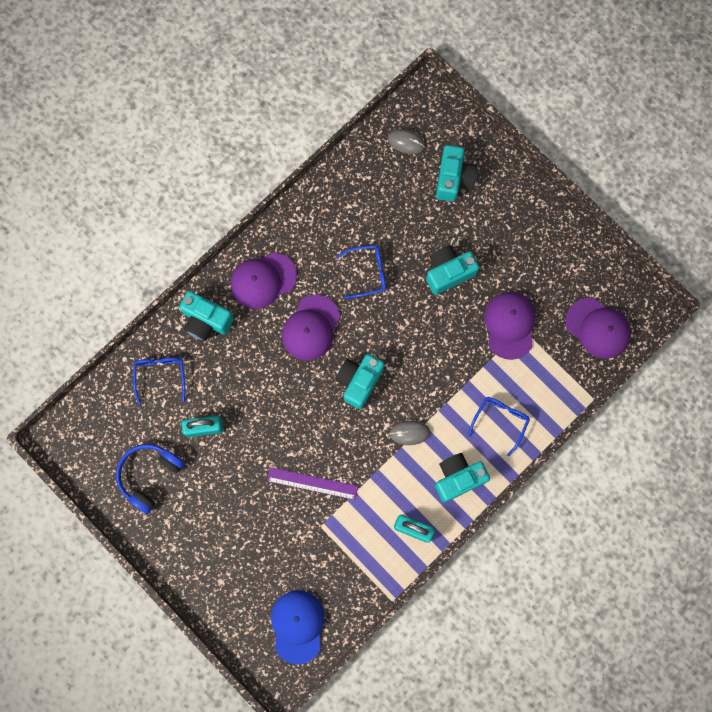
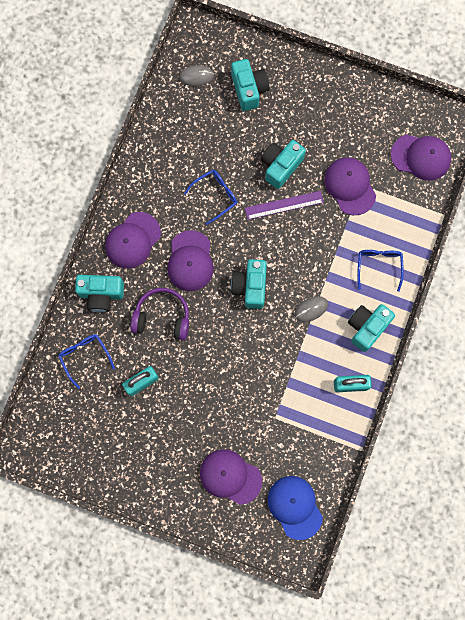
camera: 25 degrees left, 0 degrees up
(149, 475) = (115, 442): blue headphones -> none
(247, 564) = (230, 476): none -> purple cap
(256, 371) = (162, 317): none -> purple headphones
(312, 483) = (251, 386): purple ruler -> purple ruler (284, 205)

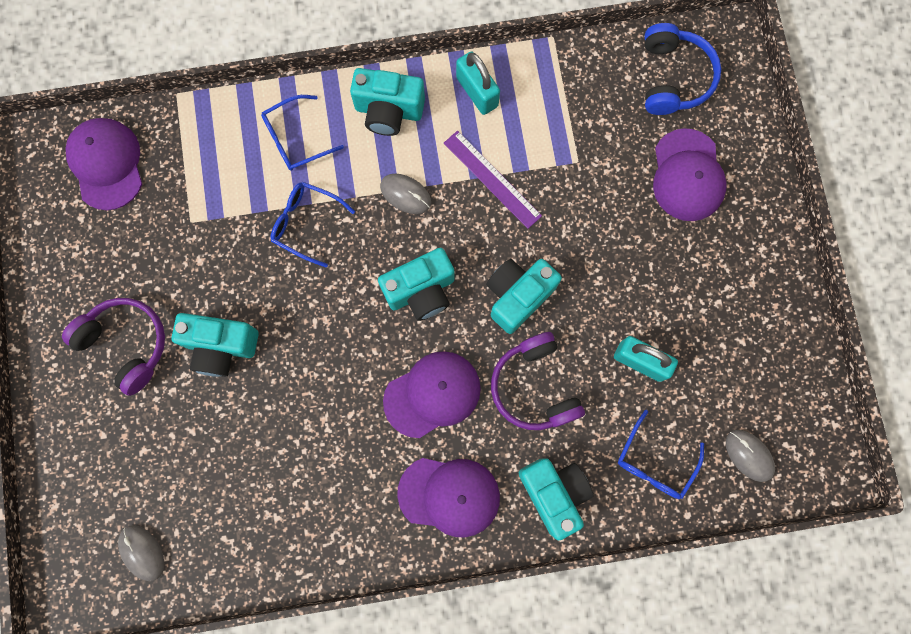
camera: 120 degrees left, 0 degrees up
(57, 409) = (749, 455): none -> grey mouse
(215, 195) = (315, 414): blue glasses -> blue glasses (306, 223)
(249, 89) = (123, 459): turquoise camera -> turquoise camera (518, 296)
(284, 205) = (277, 310): purple ruler -> purple ruler (492, 179)
(295, 507) = (673, 77): blue cap -> blue headphones
(310, 119) = (126, 344): none -> purple headphones
(350, 186) = (200, 236): purple cap -> none

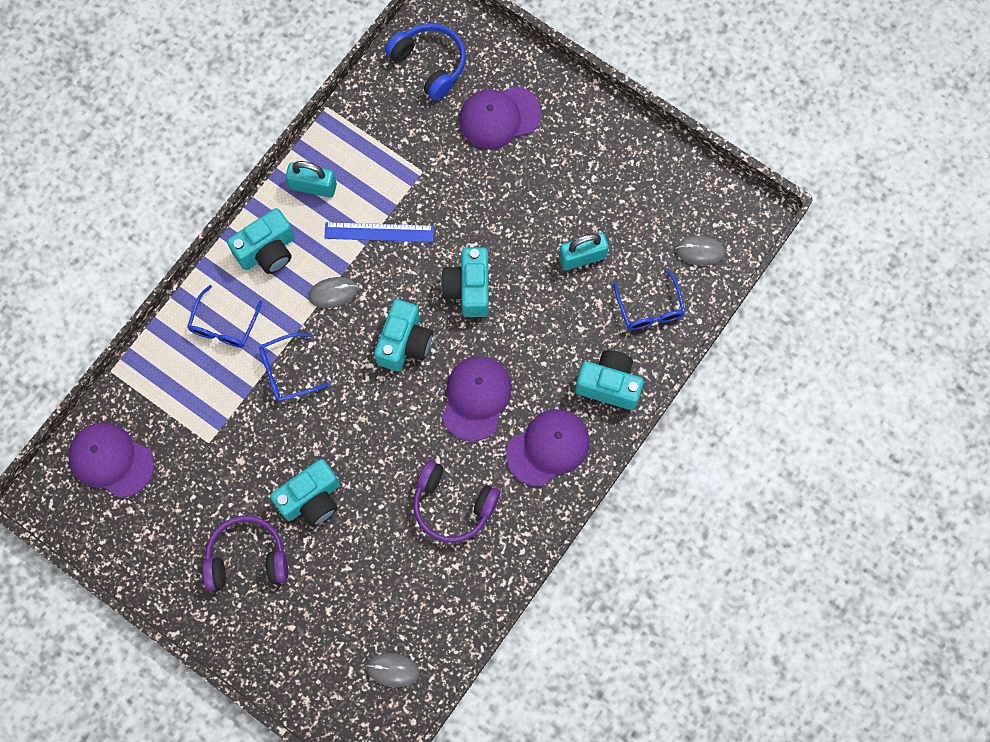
camera: 45 degrees left, 5 degrees down
(492, 179) = (379, 232): purple ruler -> blue ruler
(534, 387) = (534, 333): purple headphones -> purple headphones (453, 505)
(687, 175) = (499, 117): purple cap -> purple cap turned 120 degrees clockwise

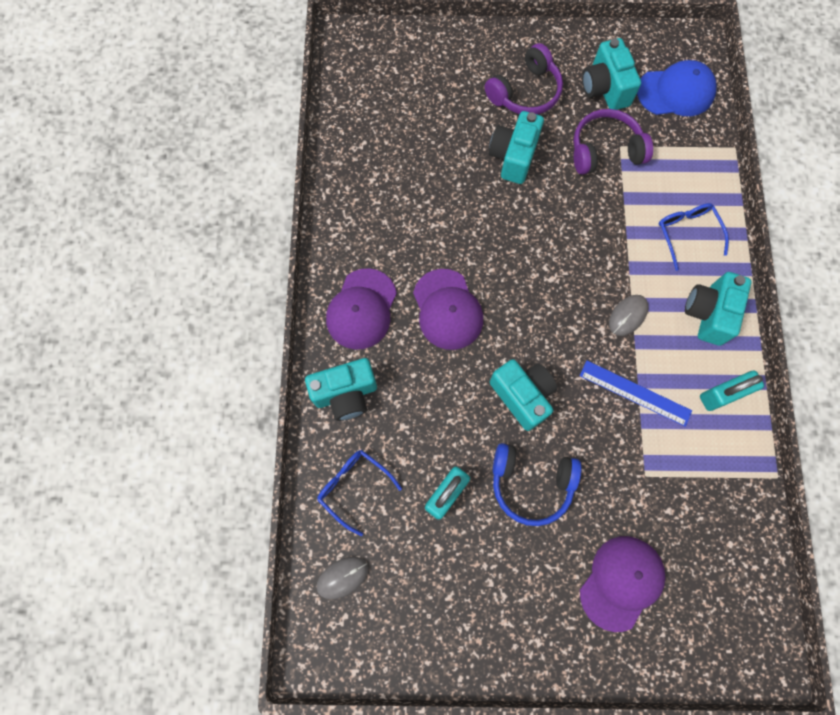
camera: 145 degrees right, 0 degrees up
(111, 460) = (676, 92): purple cap -> blue cap
(287, 371) = (609, 232): blue glasses -> none
(379, 232) = (635, 393): blue ruler -> blue ruler turned 60 degrees clockwise
(393, 670) = (366, 88): grey mouse -> none
(404, 343) = (538, 315): turquoise camera -> turquoise camera (605, 88)
(429, 64) = (727, 591): blue headphones -> blue headphones (531, 483)
(453, 505) = (405, 219): purple headphones -> purple headphones (605, 150)

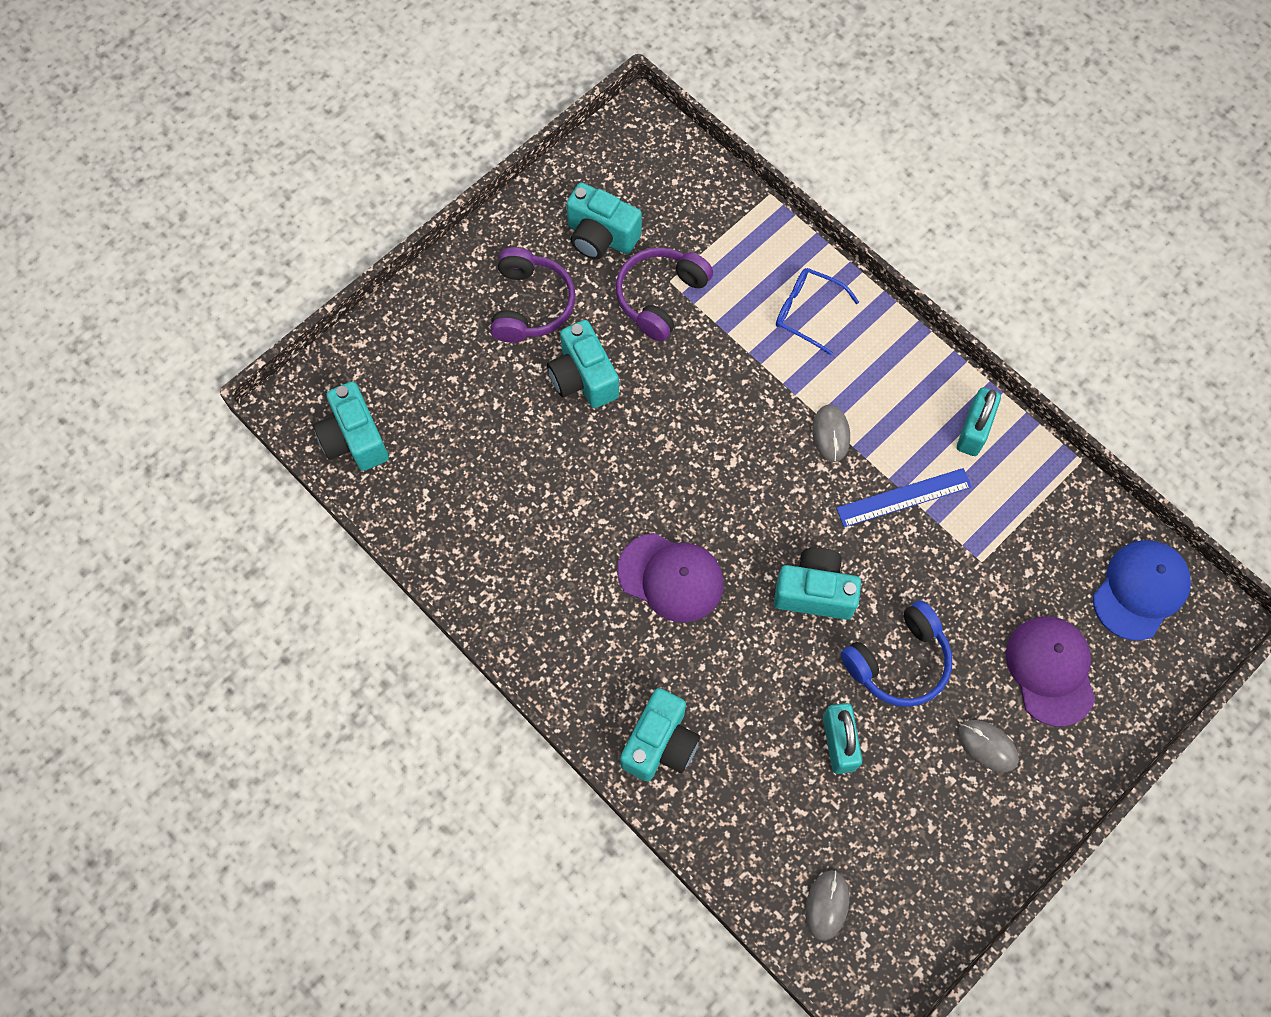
camera: 45 degrees left, 5 degrees down
(354, 487) = (754, 818): blue glasses -> none
(361, 309) = (592, 652): purple cap -> none
(533, 586) = (987, 746): none -> grey mouse
(676, 92) = (668, 184): blue cap -> blue cap (1140, 590)
(708, 313) = (894, 369): turquoise camera -> turquoise camera (355, 439)

